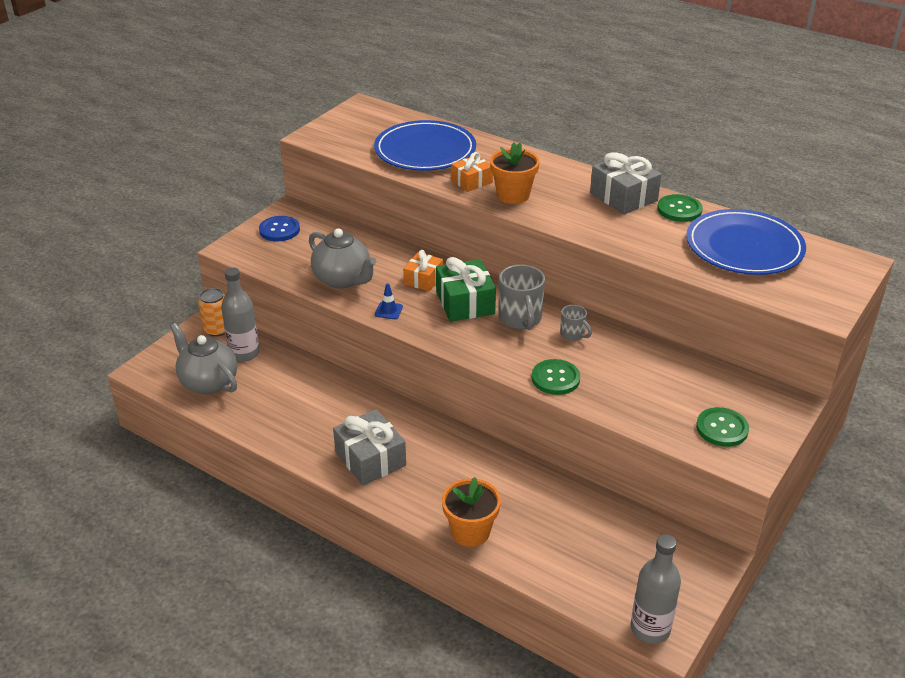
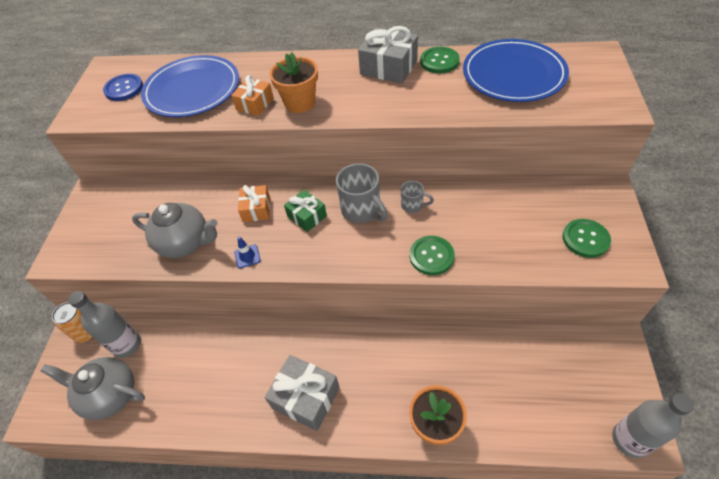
camera: 25 degrees left, 15 degrees up
(279, 230) = (94, 217): blue button -> blue button (124, 88)
(465, 303) = (307, 216): green gift -> green gift, size x0.63

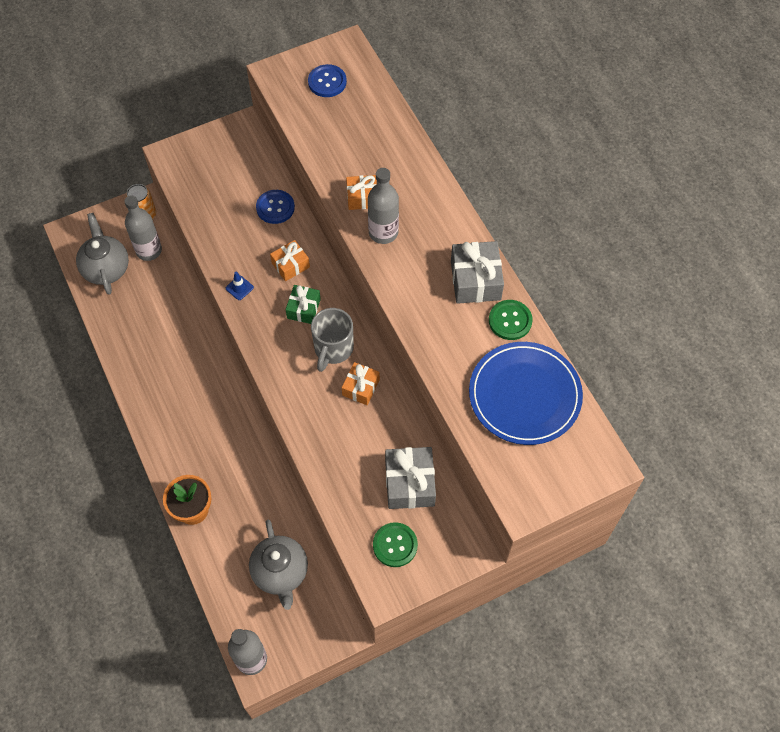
camera: 55 degrees right, 10 degrees up
(186, 243) = (229, 234): grey teapot -> grey teapot (280, 572)
(191, 199) = (275, 207): none -> blue button
(192, 90) = (354, 136): blue plate -> none
(300, 103) = (383, 232): orange flower pot -> grey bottle
(305, 397) = (170, 405): grey gift -> grey gift (409, 483)
(413, 205) = (361, 387): grey mug -> orange gift
(431, 256) = (311, 427): green button -> none

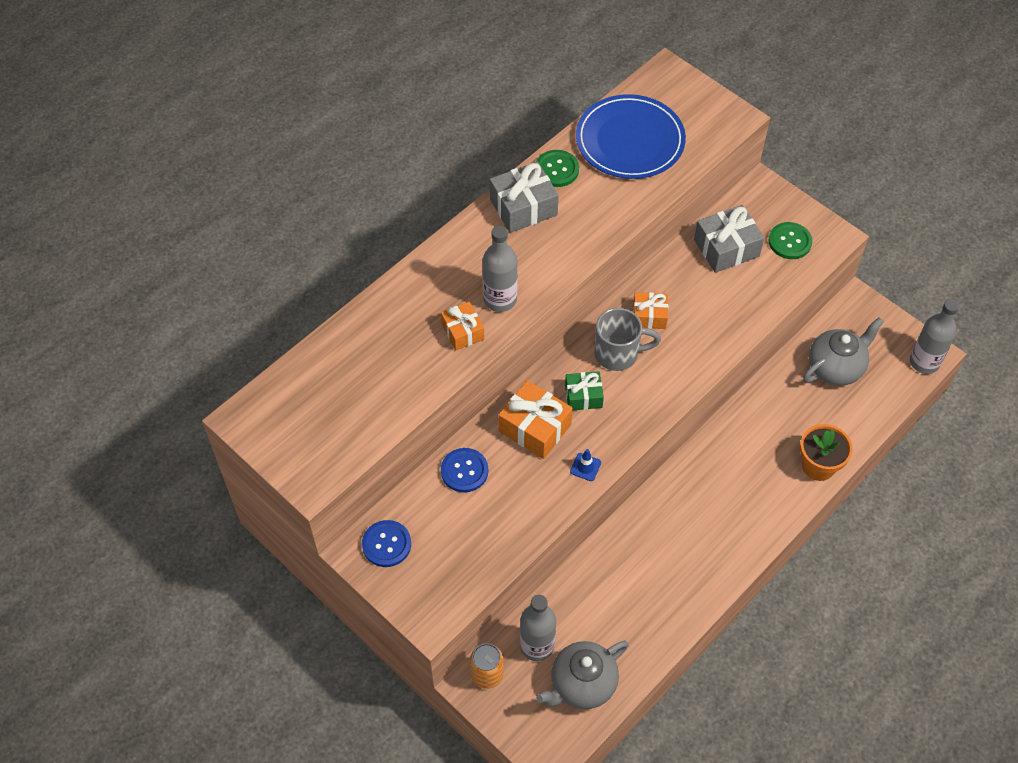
camera: 110 degrees left, 5 degrees down
(290, 265) = (535, 428): orange gift -> orange gift, size x1.60
(327, 82) = (308, 420): blue button -> blue button (386, 544)

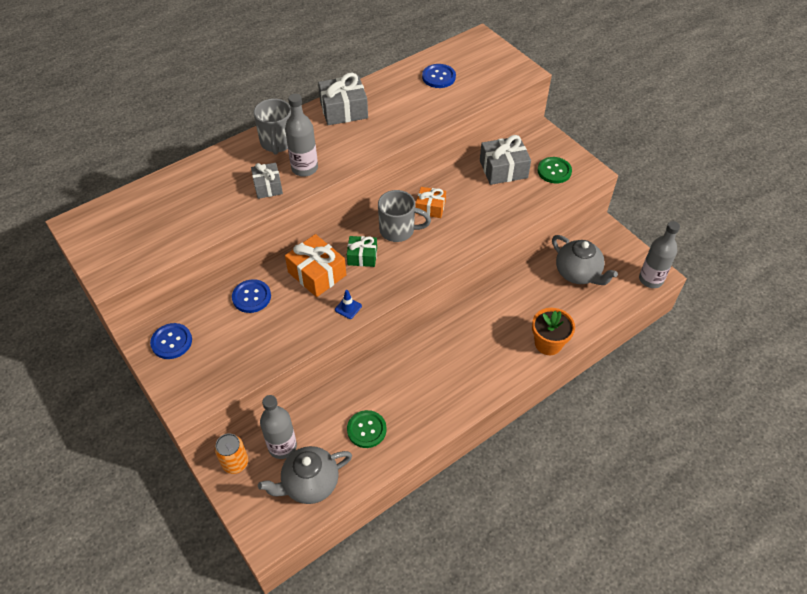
camera: 10 degrees right, 5 degrees down
(454, 267) = (277, 143): none -> grey mug
(462, 332) = (268, 186): orange gift -> grey gift
(556, 169) = (377, 89): green button -> green button (366, 429)
(630, 140) = (438, 77): blue plate -> blue button
(836, 367) = (578, 274): grey teapot -> grey teapot turned 75 degrees clockwise

